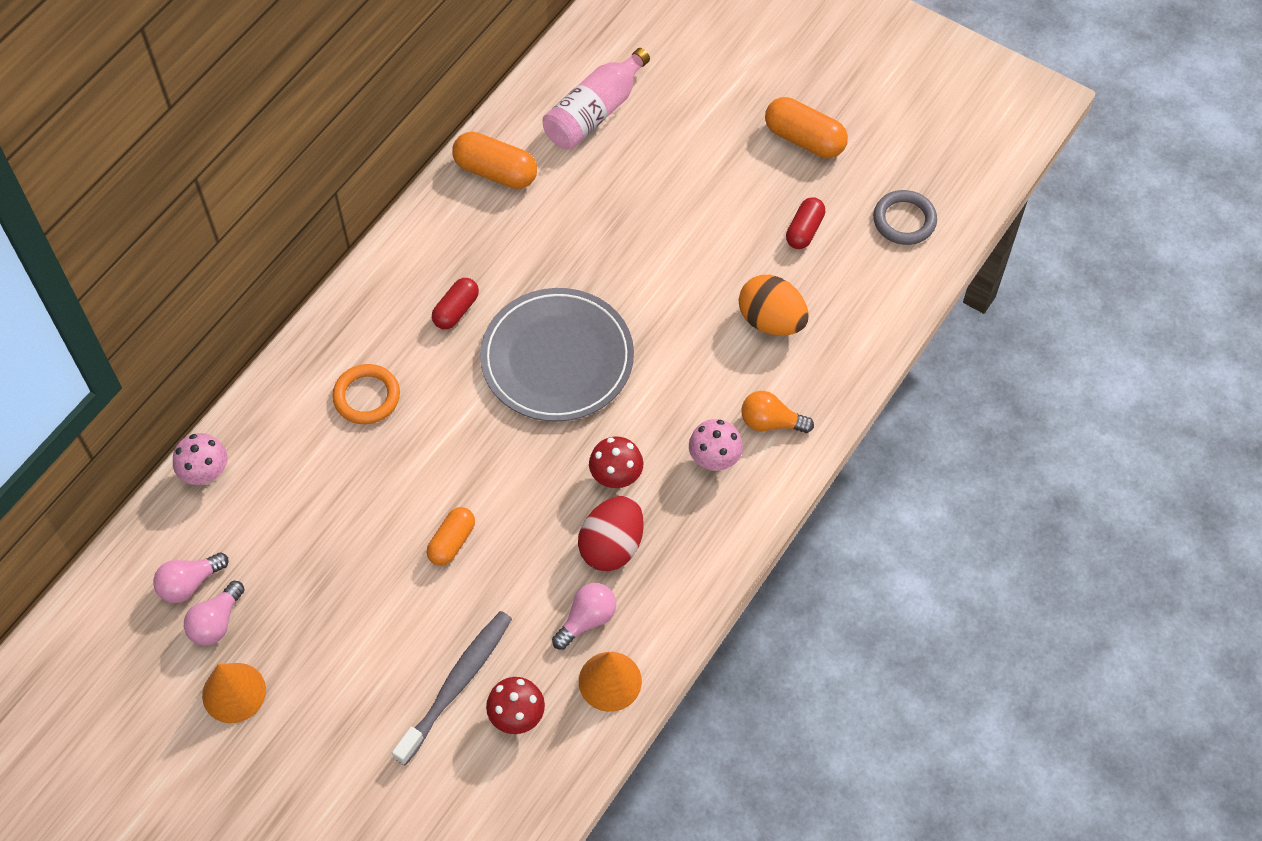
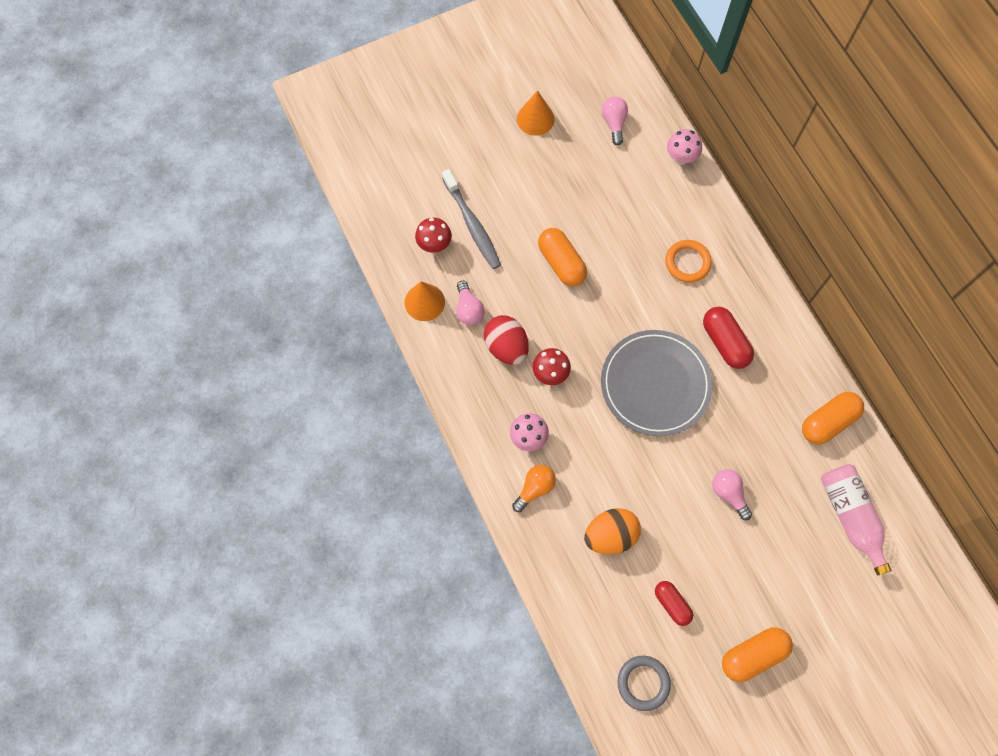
camera: 120 degrees right, 10 degrees up
(216, 622) = (582, 127): pink light bulb -> pink light bulb (728, 494)
(452, 542) = (561, 263): orange capsule -> orange capsule, size x1.52
(456, 310) = (725, 342): red capsule -> red capsule, size x1.52

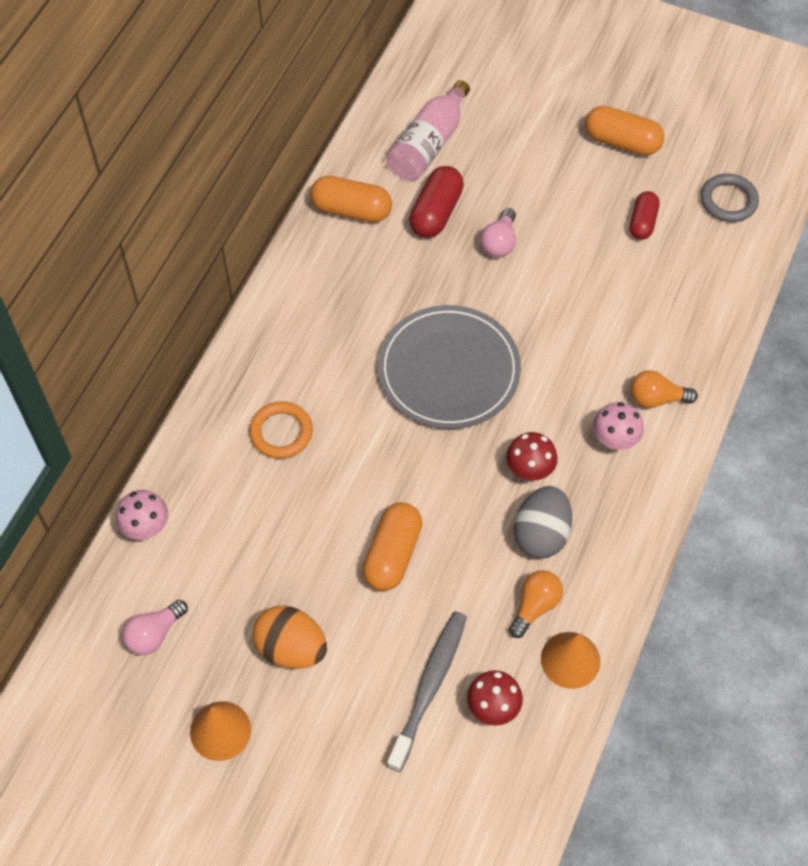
camera: 130 degrees left, 10 degrees down
(468, 309) = (535, 606): pink light bulb -> orange light bulb
(506, 347) = (541, 534): red egg -> grey egg
(610, 535) = (633, 307): orange egg -> orange egg (291, 648)
(725, 342) = (345, 340): red capsule -> red capsule (436, 212)

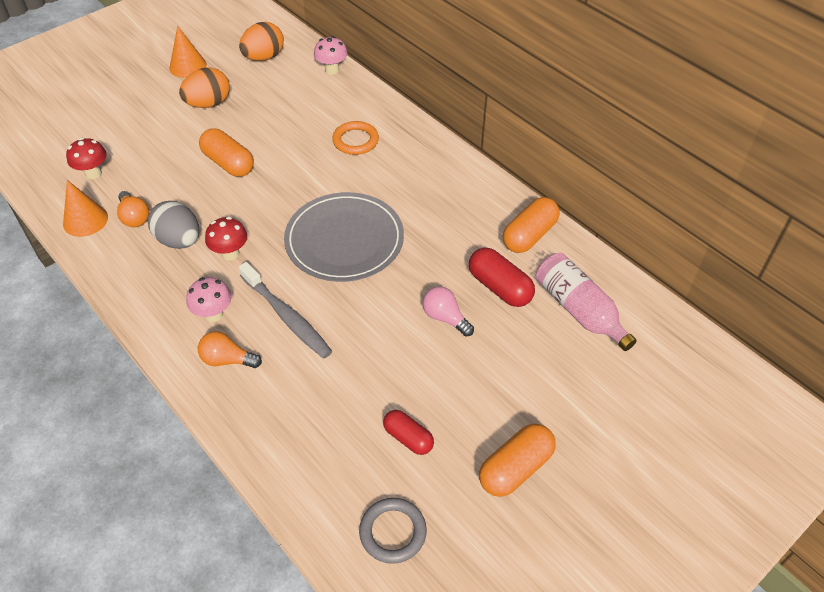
camera: 115 degrees right, 10 degrees down
(154, 634) = (264, 57): pink light bulb -> orange egg
(429, 687) = (132, 151): grey toothbrush -> grey toothbrush (287, 316)
(656, 398) = (227, 360): orange light bulb -> orange light bulb turned 105 degrees counterclockwise

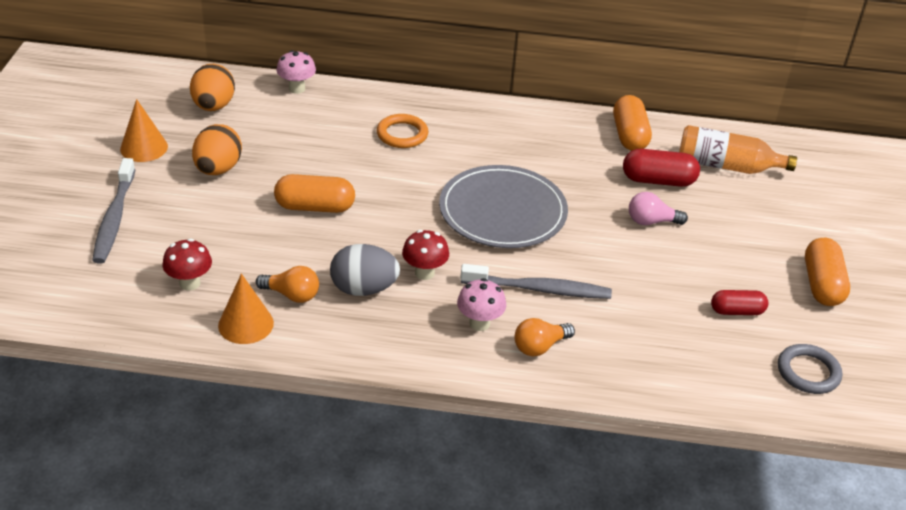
camera: 45 degrees left, 10 degrees down
(112, 106) = (114, 218): none -> grey toothbrush
(579, 310) = (726, 166): pink bottle -> orange bottle

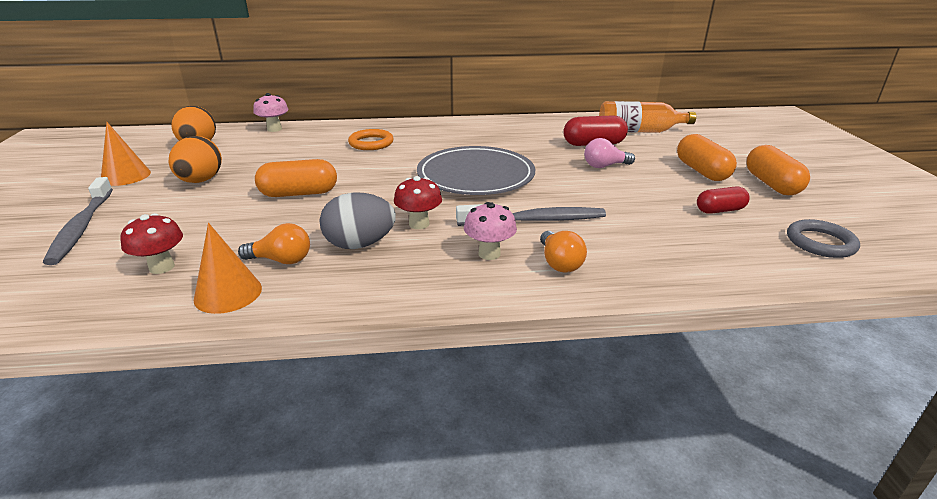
camera: 10 degrees left, 10 degrees down
(540, 347) = (559, 263): orange light bulb -> orange light bulb turned 60 degrees counterclockwise
(629, 135) = (555, 125): orange capsule -> orange capsule (702, 171)

